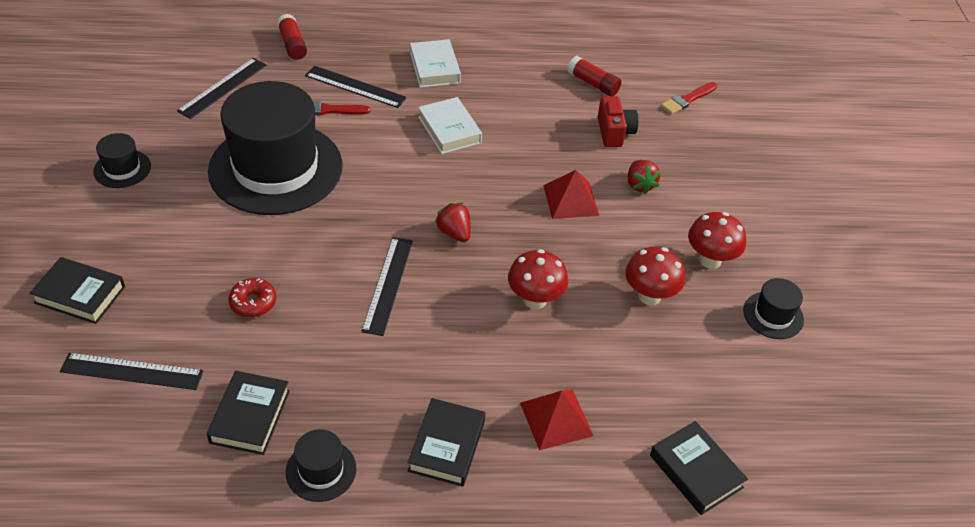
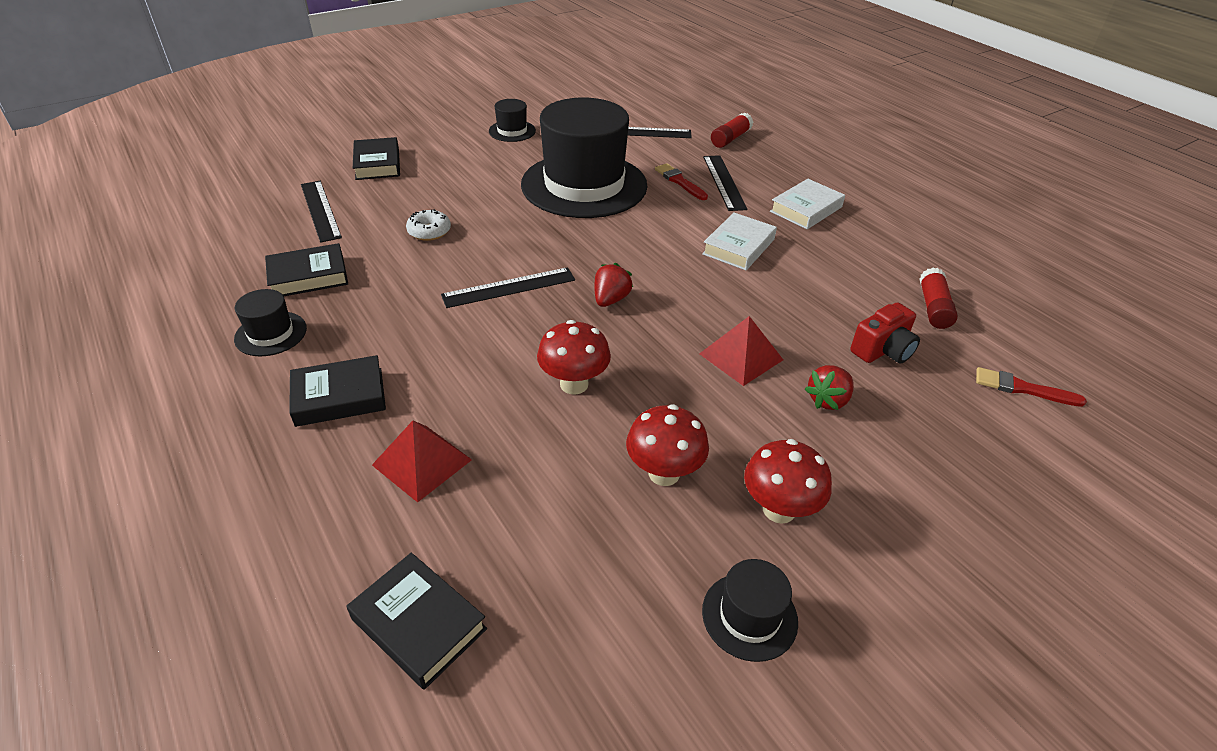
camera: 60 degrees right, 5 degrees down
(253, 302) = (429, 231): red donut -> white donut
(696, 471) = (419, 623): black book -> black book turned 75 degrees counterclockwise

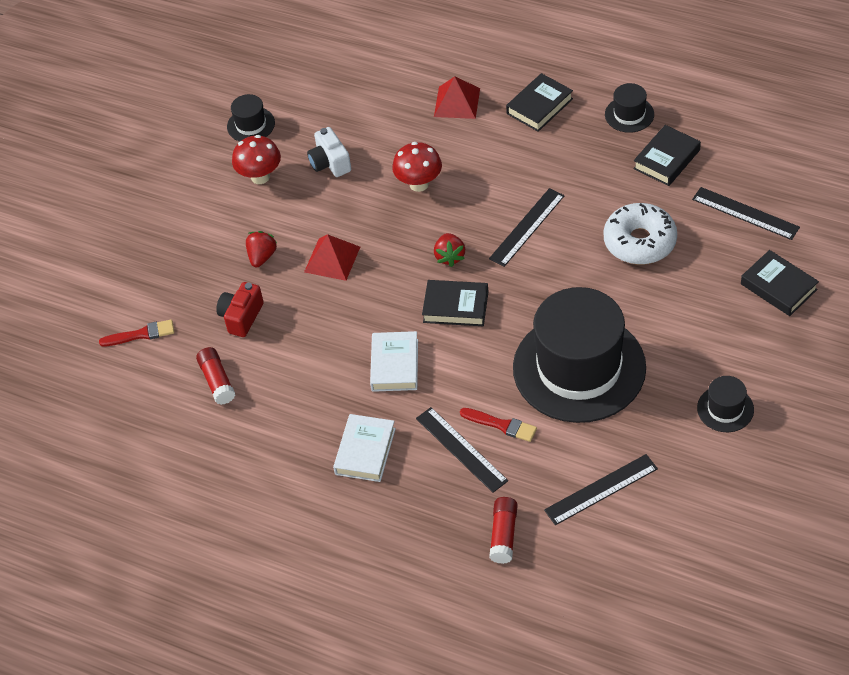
camera: 155 degrees right, 10 degrees up
(419, 623) = (388, 51): black book -> black book (455, 307)
(429, 231) = (640, 242): white donut -> white donut, size x1.85
(664, 473) = (330, 163): red mushroom -> white camera

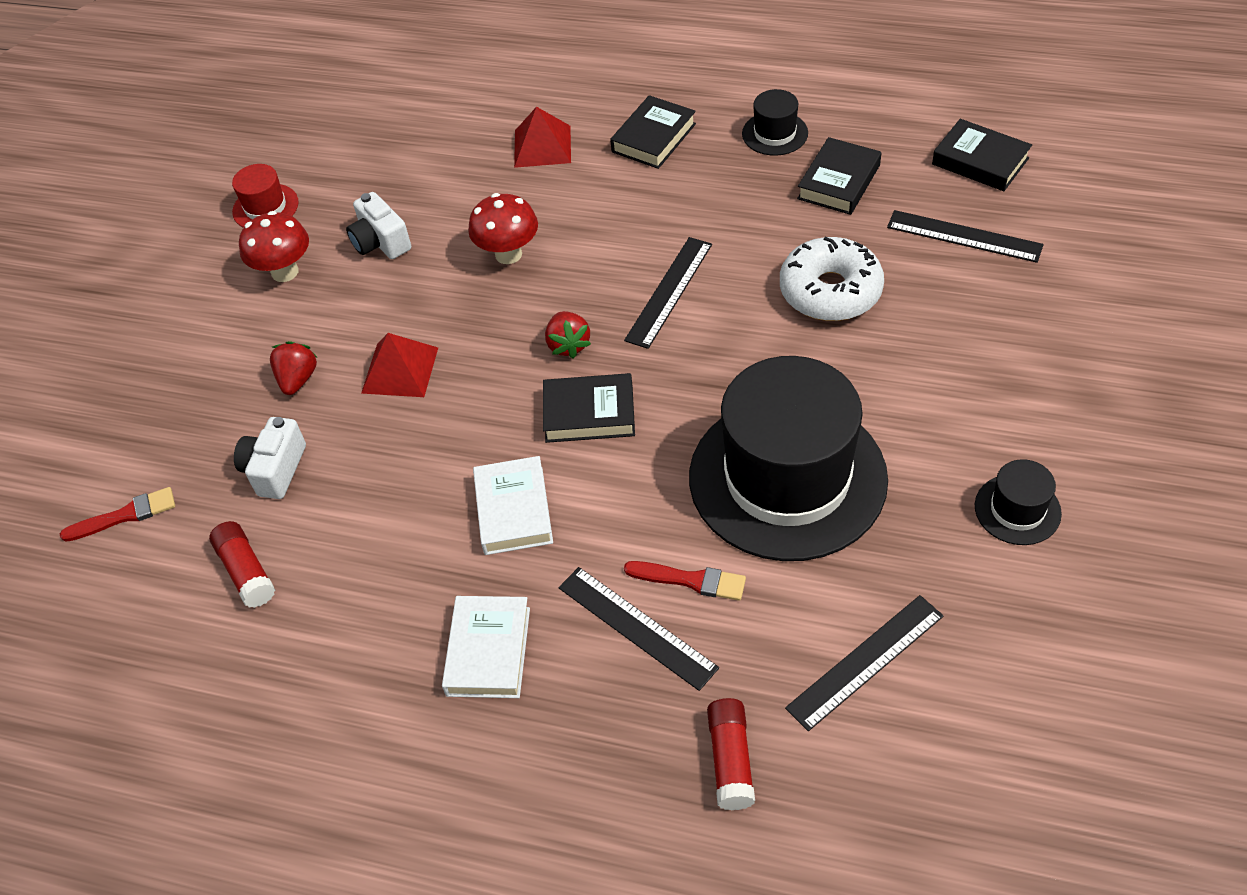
camera: 10 degrees left, 0 degrees up
(241, 317) = (275, 469): red camera -> white camera
(251, 125) = (265, 207): black hat -> red hat
(778, 287) = (1039, 326): black book -> black book (980, 161)

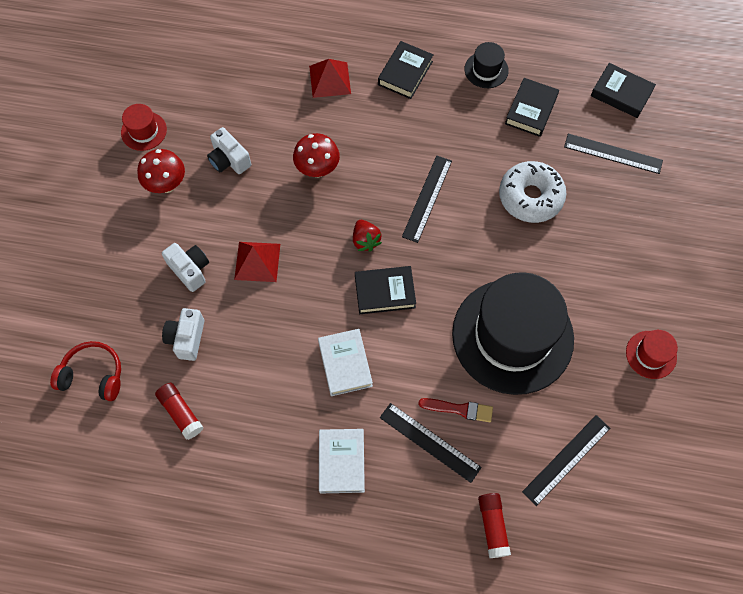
camera: 10 degrees left, 15 degrees up
(125, 515) = (93, 375): red brush -> red headphones
(298, 379) = (190, 270): red strawberry -> white camera
(1017, 509) = (651, 354): black hat -> red hat

